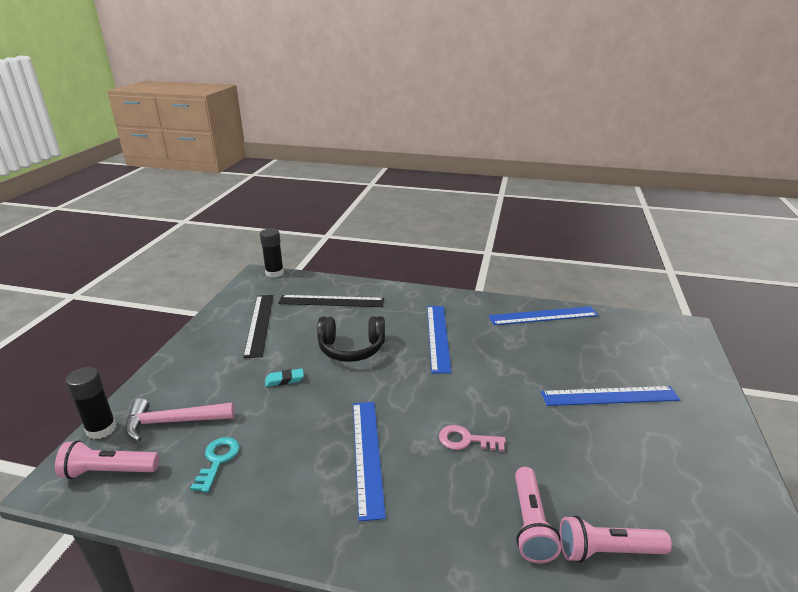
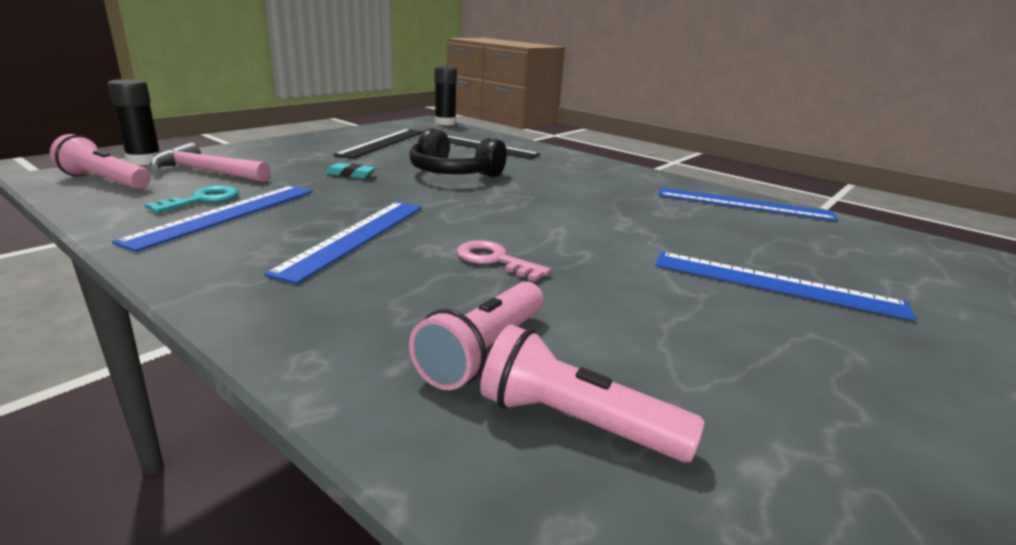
camera: 25 degrees right, 5 degrees down
(438, 337) = (569, 188): blue ruler -> blue ruler (226, 214)

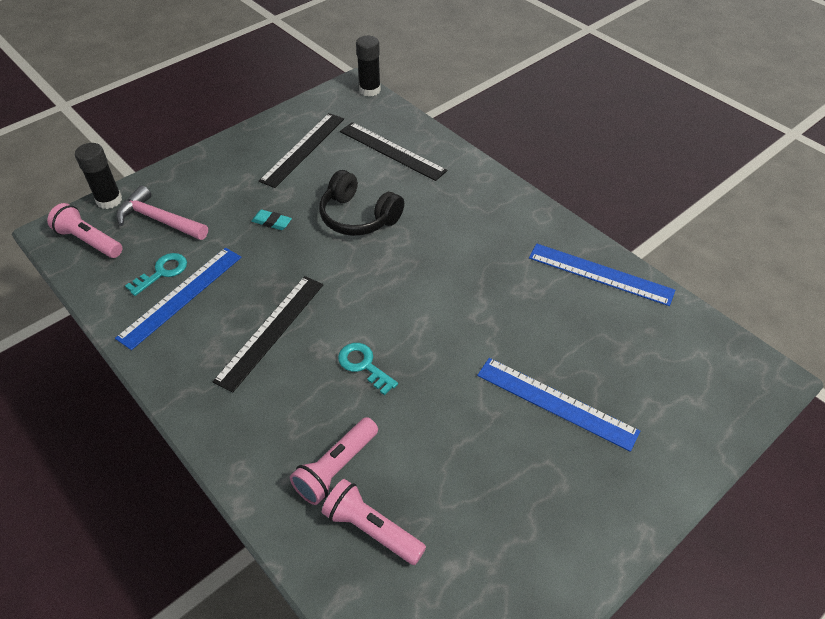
camera: 10 degrees right, 25 degrees up
(355, 237) = (271, 331): blue ruler -> black ruler
(495, 260) = (363, 365): pink key -> turquoise key

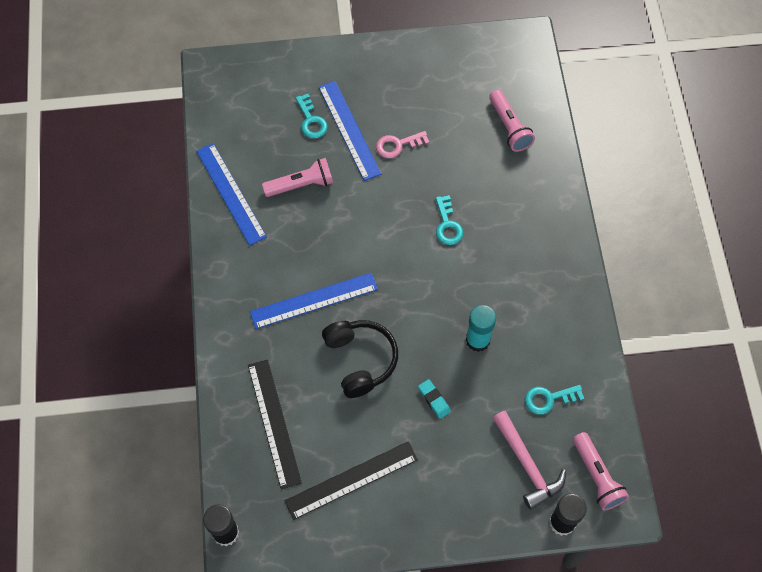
camera: 145 degrees left, 15 degrees up
(181, 296) = (544, 364): blue ruler -> blue ruler (314, 300)
(260, 282) = (478, 340): none -> turquoise glue stick
(271, 331) = (494, 290): black ruler -> none
(336, 467) = (507, 170): pink flashlight -> pink flashlight (301, 185)
(488, 419) = (398, 145): none -> pink key
(605, 387) = (311, 121): none -> turquoise key

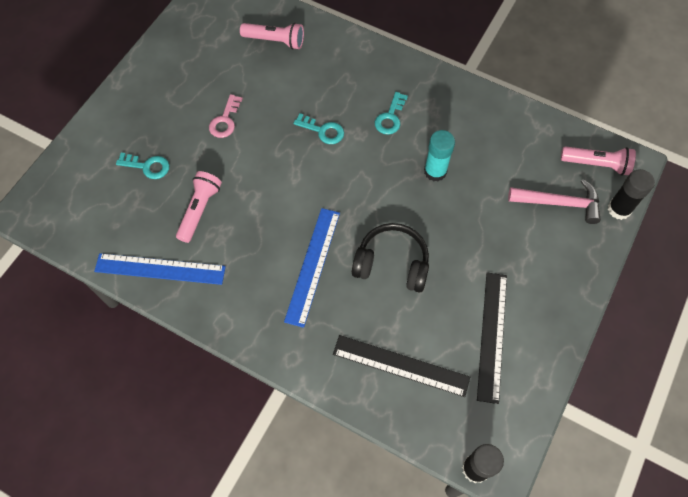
camera: 55 degrees left, 0 degrees up
(349, 130) = (181, 145): blue ruler -> none
(434, 400) = (463, 232): turquoise eraser -> none
(549, 399) = (516, 156): turquoise key -> turquoise key (390, 117)

